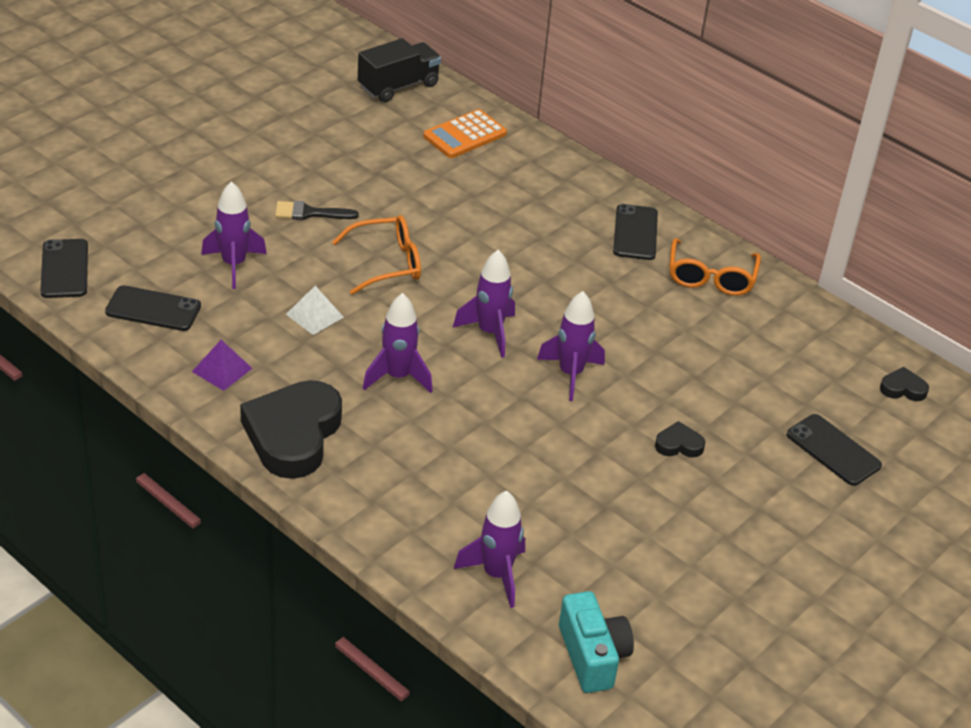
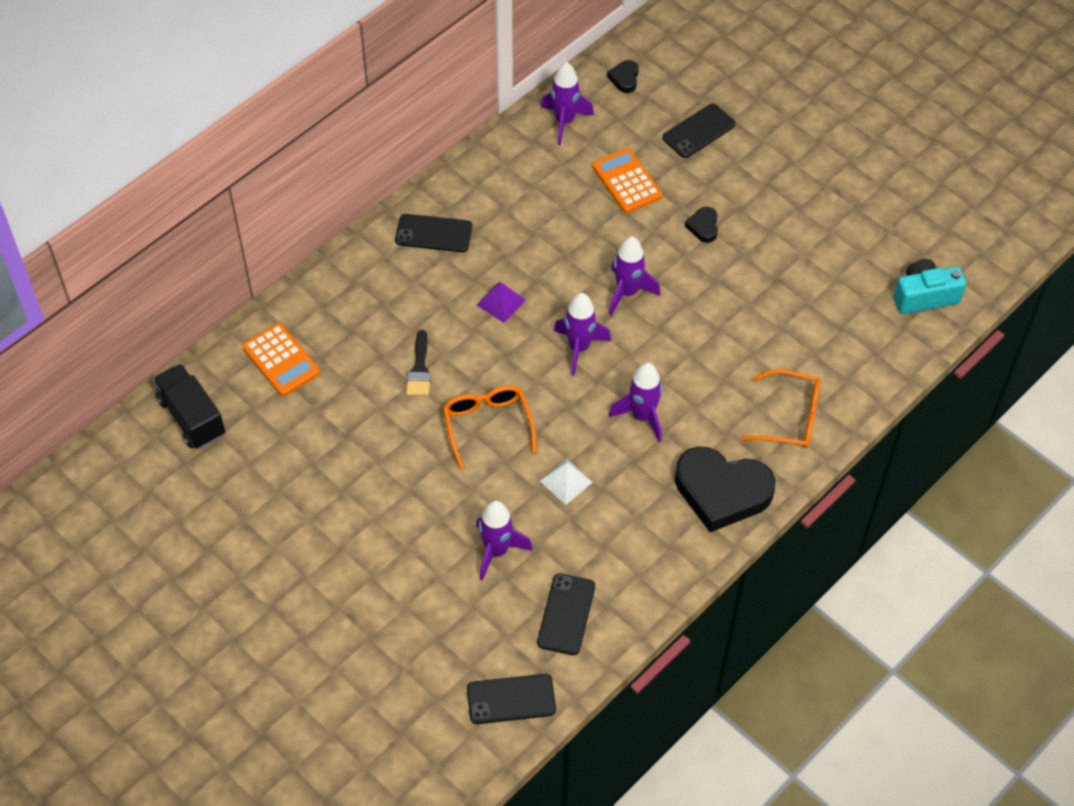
camera: 85 degrees left, 15 degrees up
(222, 370) = (645, 551): purple pyramid -> purple pyramid (501, 302)
(309, 213) = (413, 491): black brush -> black brush (419, 369)
(496, 575) = (856, 352): purple rocket -> purple rocket (564, 121)
(711, 277) = (494, 185): orange glasses -> orange glasses (790, 417)
(737, 382) = (626, 181): none -> orange calculator

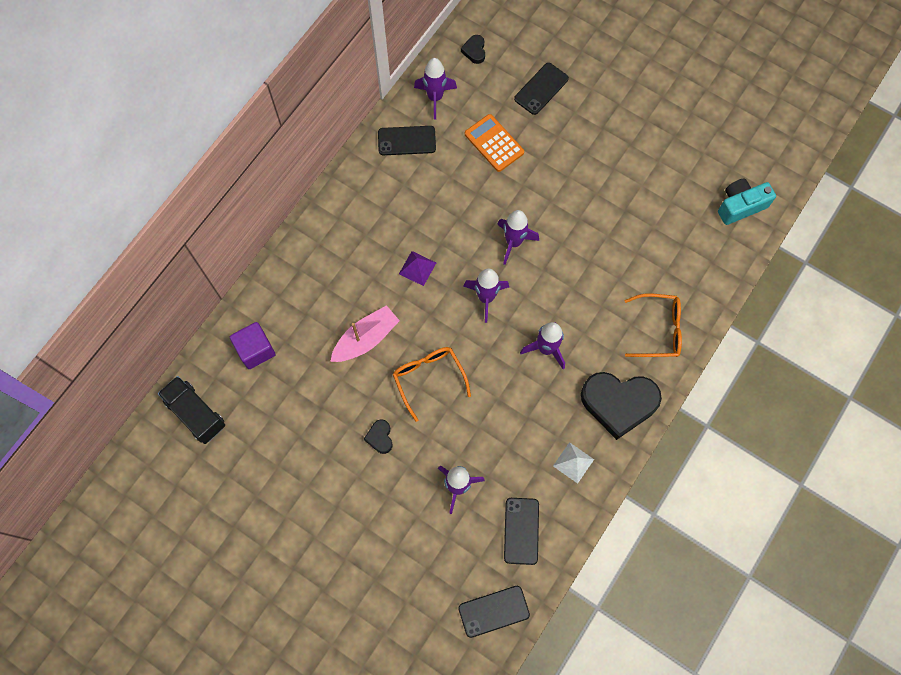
camera: 10 degrees left, 15 degrees up
(281, 360) = (255, 350): orange calculator -> purple cube
(419, 369) = (366, 339): black brush -> pink boat
(434, 233) = (352, 216): black phone -> black phone (406, 141)
(566, 481) = (498, 416): white pyramid -> white pyramid (573, 462)
(703, 227) = (561, 173): black heart -> black heart (380, 437)

